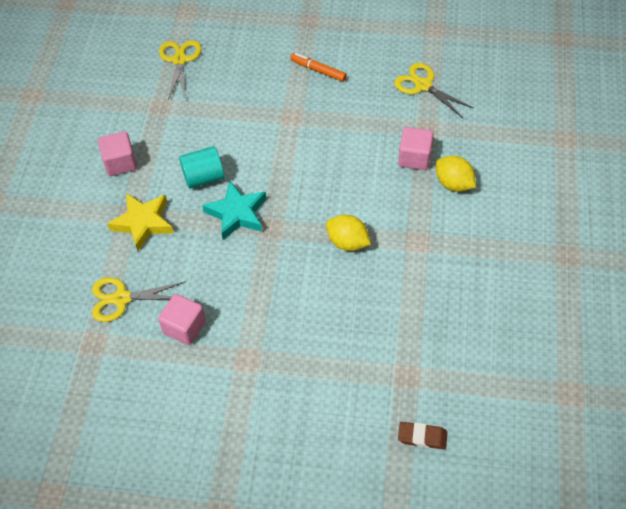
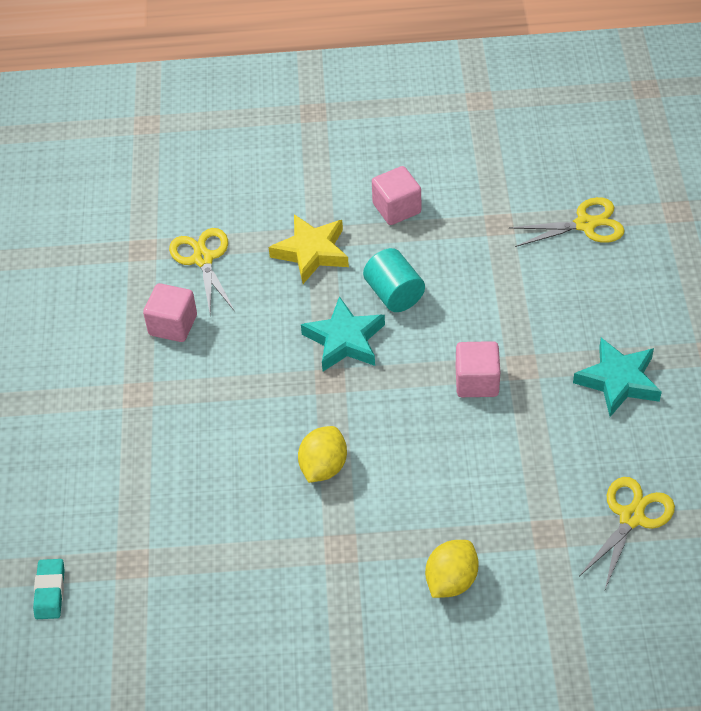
camera: 80 degrees right, 5 degrees down
(318, 70) = (618, 381): orange marker -> turquoise star
(414, 158) = (486, 525): pink cube -> pink cube (477, 382)
(422, 437) = (50, 591): brown eraser -> turquoise eraser

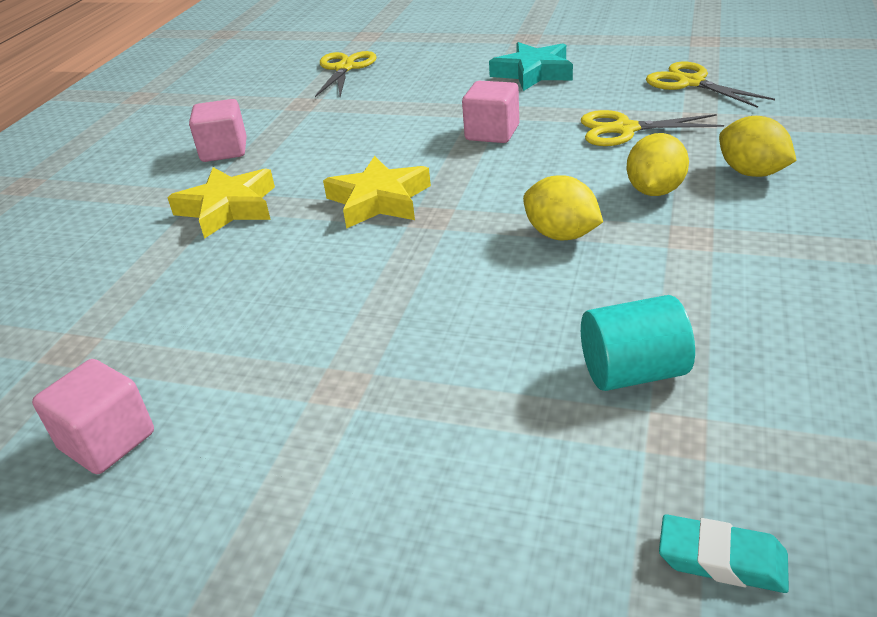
camera: 70 degrees left, 15 degrees down
(173, 325) = (239, 334): pink cube -> pink cube (107, 441)
(203, 259) = (150, 292): yellow scissors -> yellow scissors (624, 129)
(345, 340) = (379, 200): turquoise star -> yellow star
(394, 294) = (339, 164): turquoise cylinder -> turquoise cylinder (633, 372)
(403, 516) = (654, 191): none -> yellow lemon

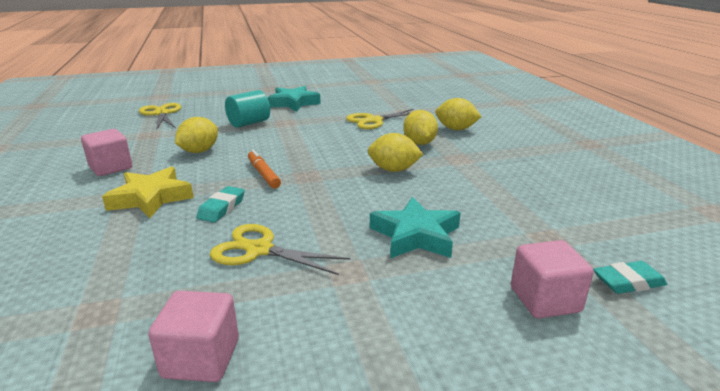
camera: 35 degrees left, 10 degrees down
(287, 244) = (222, 208): none -> turquoise eraser
(336, 143) = (199, 151): none -> yellow lemon
(379, 200) = (263, 174): yellow star -> orange marker
(478, 360) = (416, 235): none -> turquoise star
(492, 133) = (300, 132): pink cube -> pink cube (545, 300)
(633, 372) = (499, 219): turquoise cylinder -> turquoise cylinder (249, 123)
(690, 83) = (385, 98): yellow scissors -> yellow scissors (259, 250)

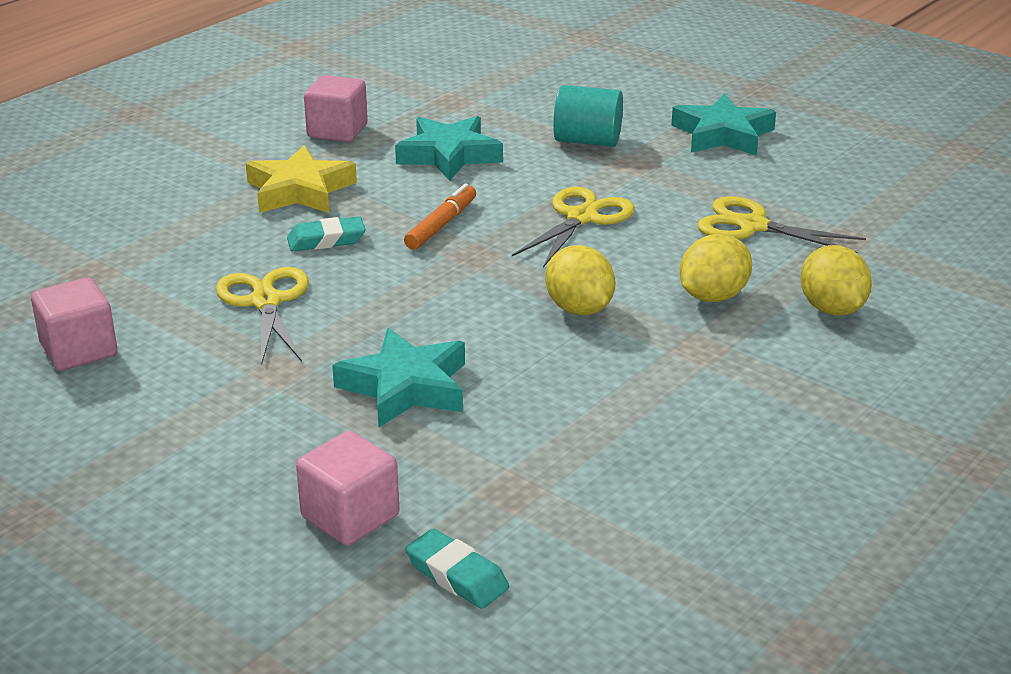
camera: 55 degrees right, 5 degrees up
(161, 114) = (527, 72): yellow scissors -> yellow scissors (581, 218)
(199, 151) = (449, 155): yellow lemon -> turquoise star

